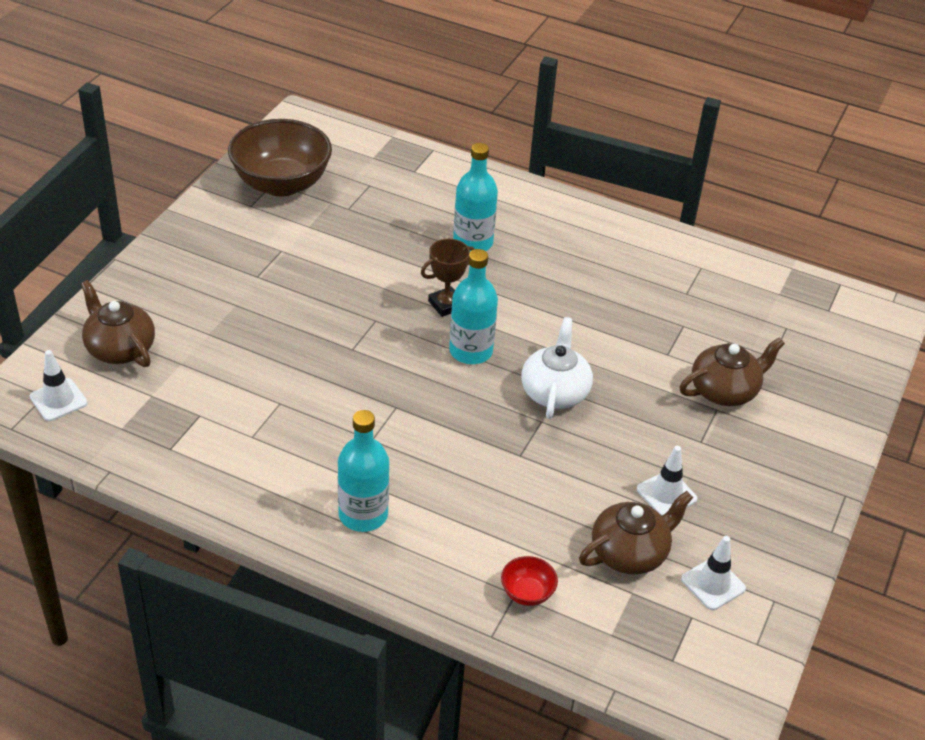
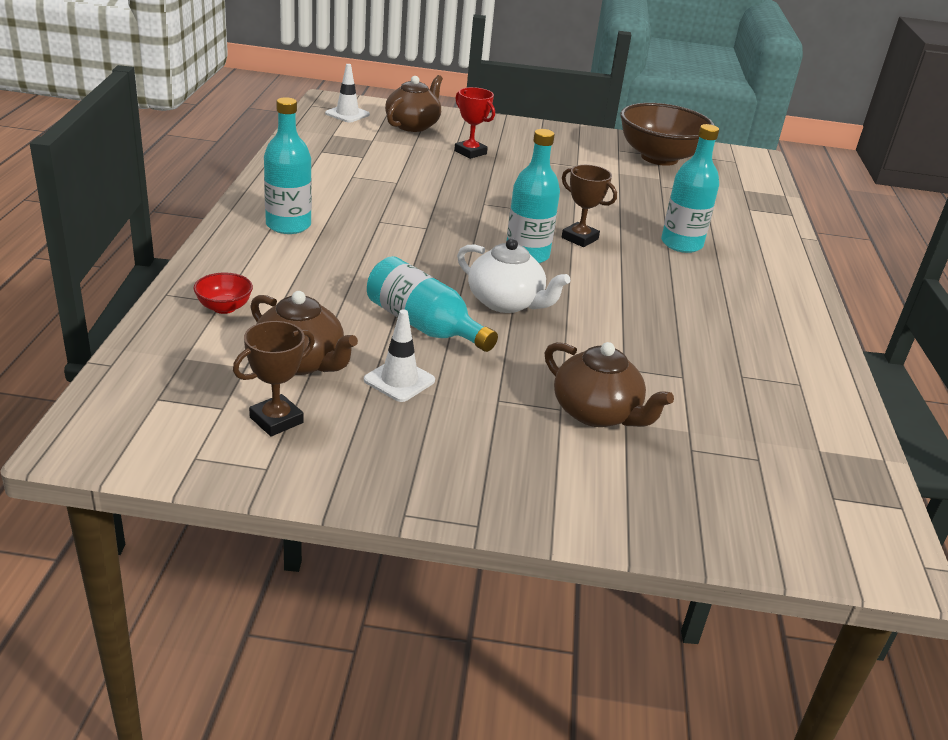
camera: 70 degrees right, 10 degrees down
(218, 322) = (470, 152): none -> red trophy
(555, 392) = (506, 302): white teapot -> white teapot turned 45 degrees clockwise
(584, 457) = (424, 326): none -> turquoise bottle
(713, 584) = (276, 420): white traffic cone -> brown trophy

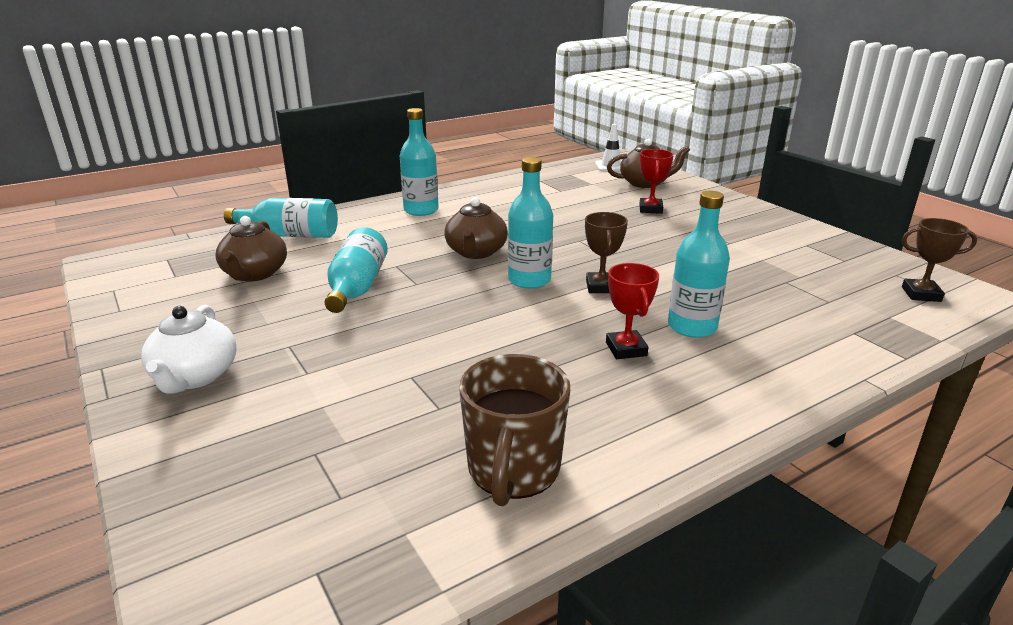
camera: 55 degrees right, 5 degrees down
(224, 307) = (290, 235): red bowl -> turquoise bottle
(276, 420) = (177, 293): brown trophy -> brown trophy (921, 294)
(399, 380) = (271, 306): white traffic cone -> none
(506, 302) = (439, 299): white teapot -> white teapot (195, 376)
(597, 413) = (320, 389): brown teapot -> brown teapot (476, 252)
(659, 158) = (841, 263): brown bowl -> none
(683, 278) = (626, 349): none -> red trophy
(788, 385) = (513, 471): none -> brown mug

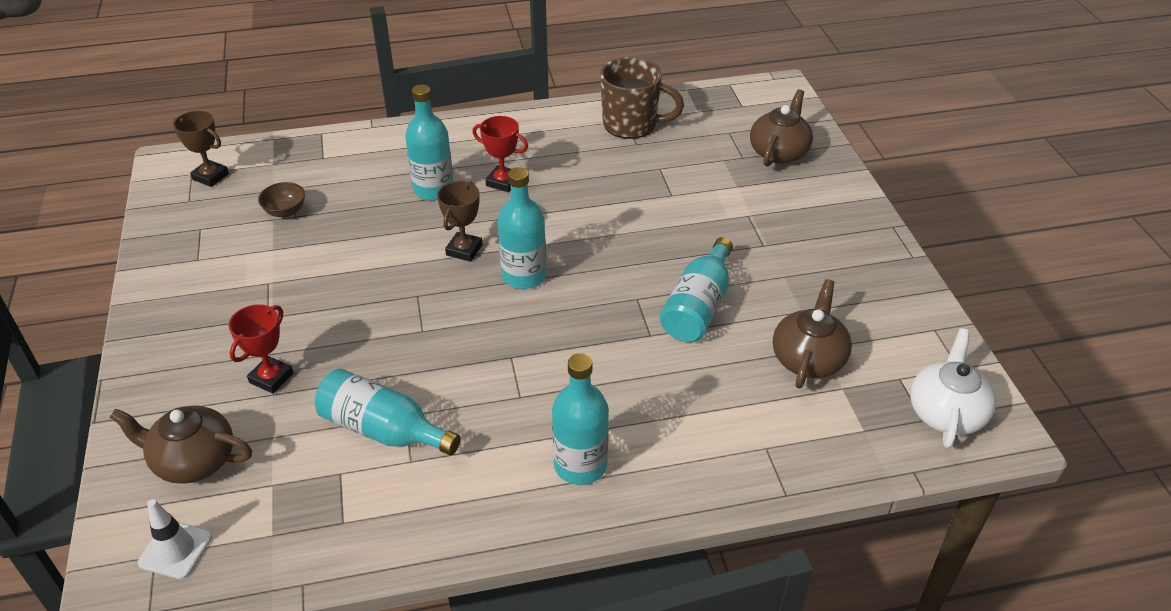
camera: 160 degrees left, 15 degrees up
(195, 376) = (833, 230): white teapot -> white teapot (946, 412)
(290, 235) = (773, 441): turquoise bottle -> turquoise bottle (383, 430)
(476, 252) = (552, 337): brown teapot -> brown teapot (779, 152)
(513, 471) = (631, 125): brown mug -> brown mug turned 75 degrees clockwise
(626, 349) = (503, 182): red trophy -> red trophy turned 75 degrees counterclockwise
(800, 283) = (285, 211): none -> brown bowl

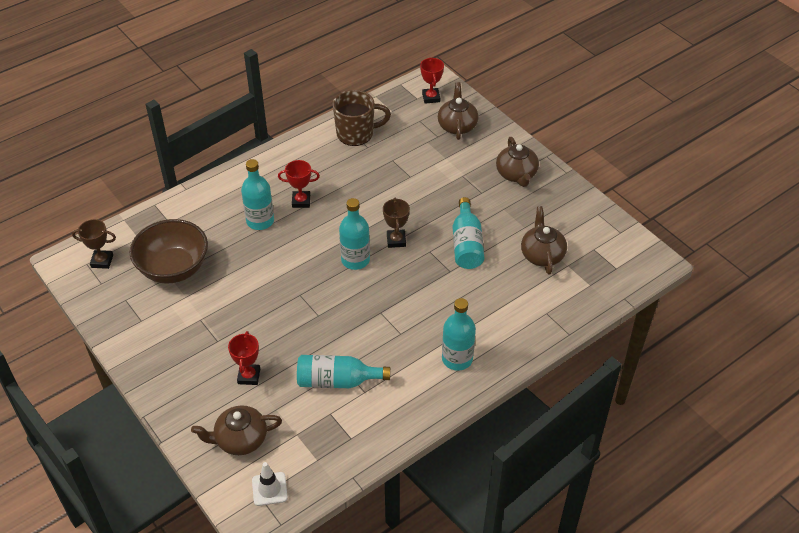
camera: 25 degrees left, 5 degrees up
(285, 211) = (174, 268): brown bowl -> brown bowl, size x2.39
(464, 250) = (308, 255): brown trophy -> brown trophy (396, 240)
(762, 110) = (431, 97): none -> red trophy
(831, 237) = (516, 174): none -> brown teapot
(946, 412) = (625, 260): white teapot -> none

